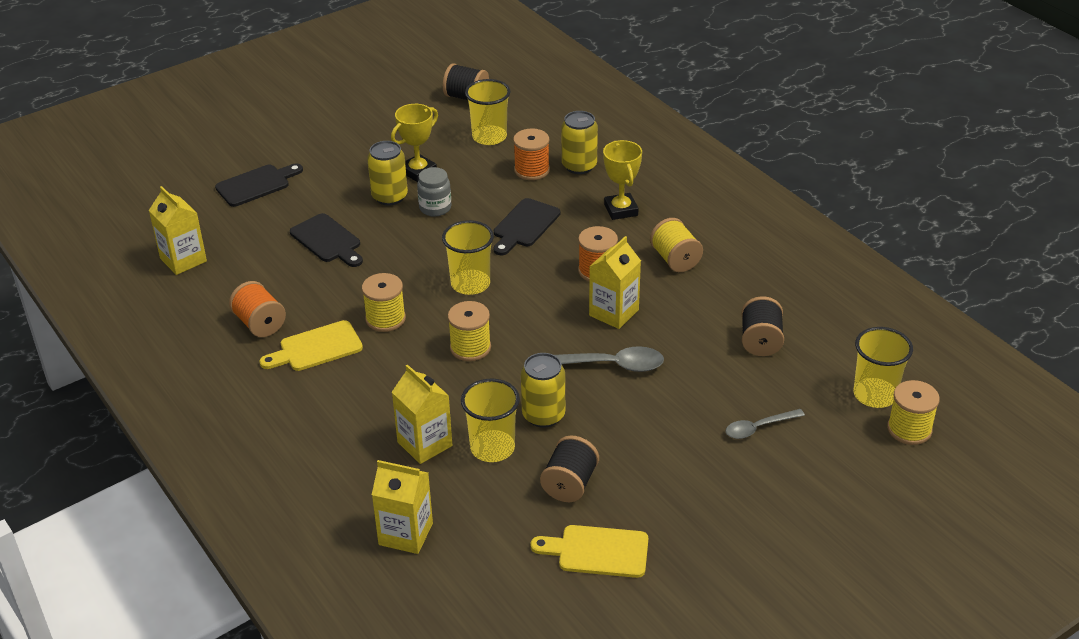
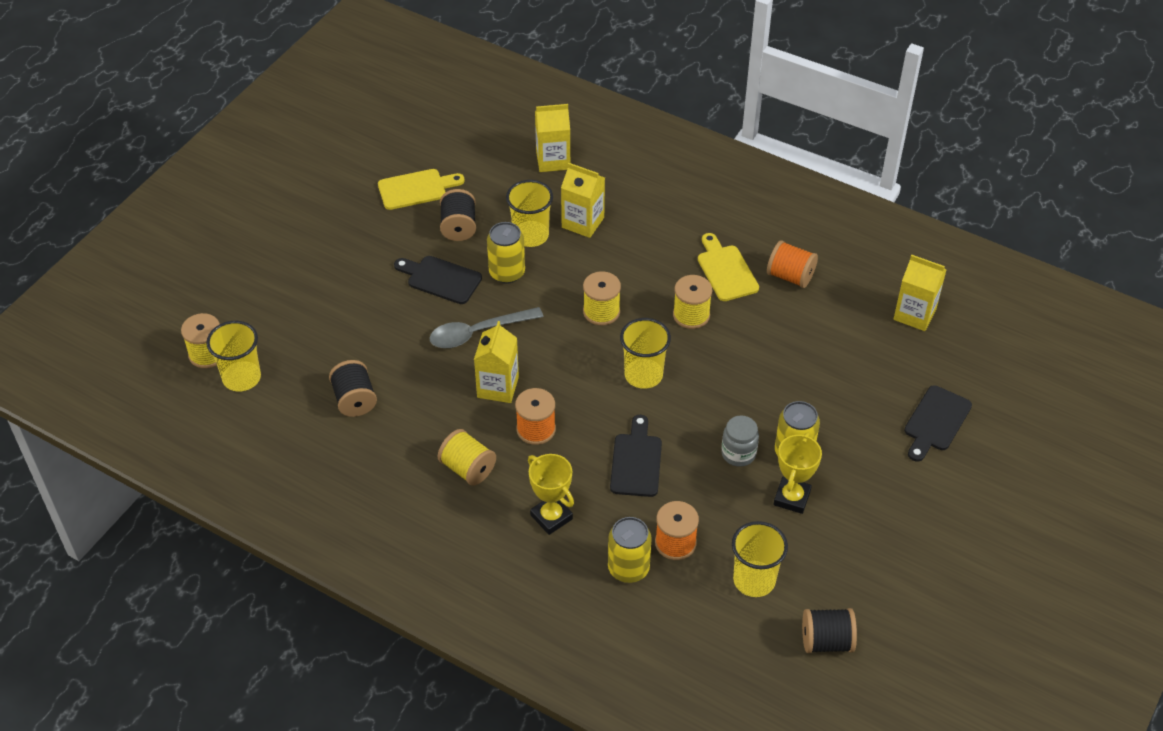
camera: 155 degrees right, 10 degrees up
(316, 348) = (726, 270): yellow cutting board -> yellow cutting board turned 60 degrees counterclockwise
(327, 240) = (808, 378): black cutting board -> black cutting board (441, 279)
(758, 428) = (331, 316): grey spoon -> none

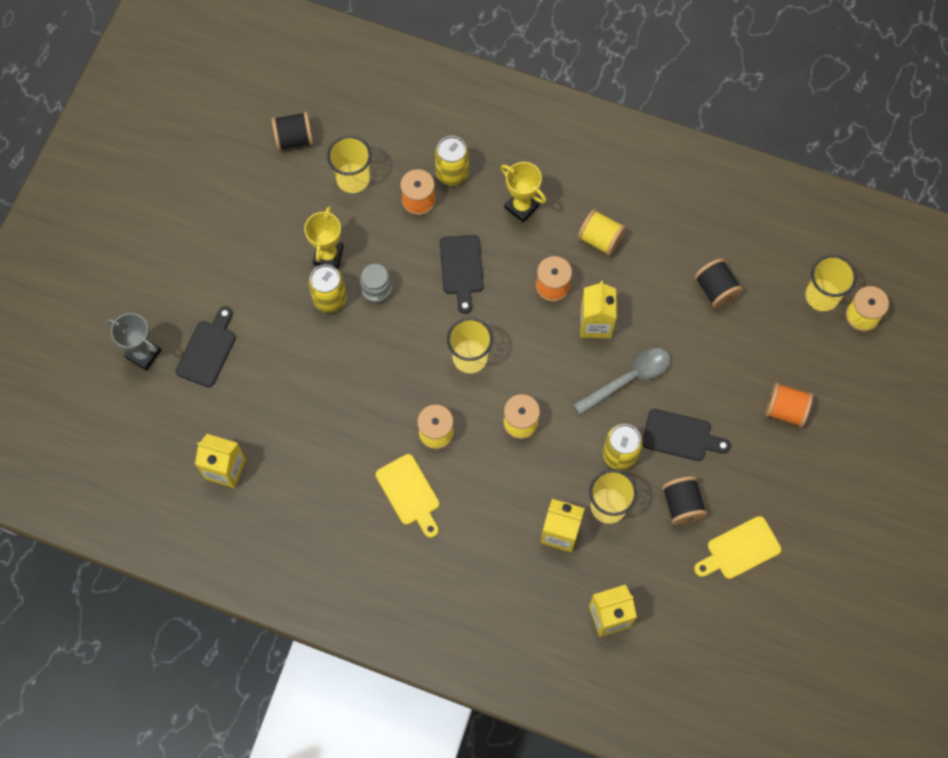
camera: 170 degrees right, 20 degrees up
(790, 276) = (346, 496): orange spool -> orange spool (785, 410)
(1009, 428) = (143, 354): none -> grey trophy

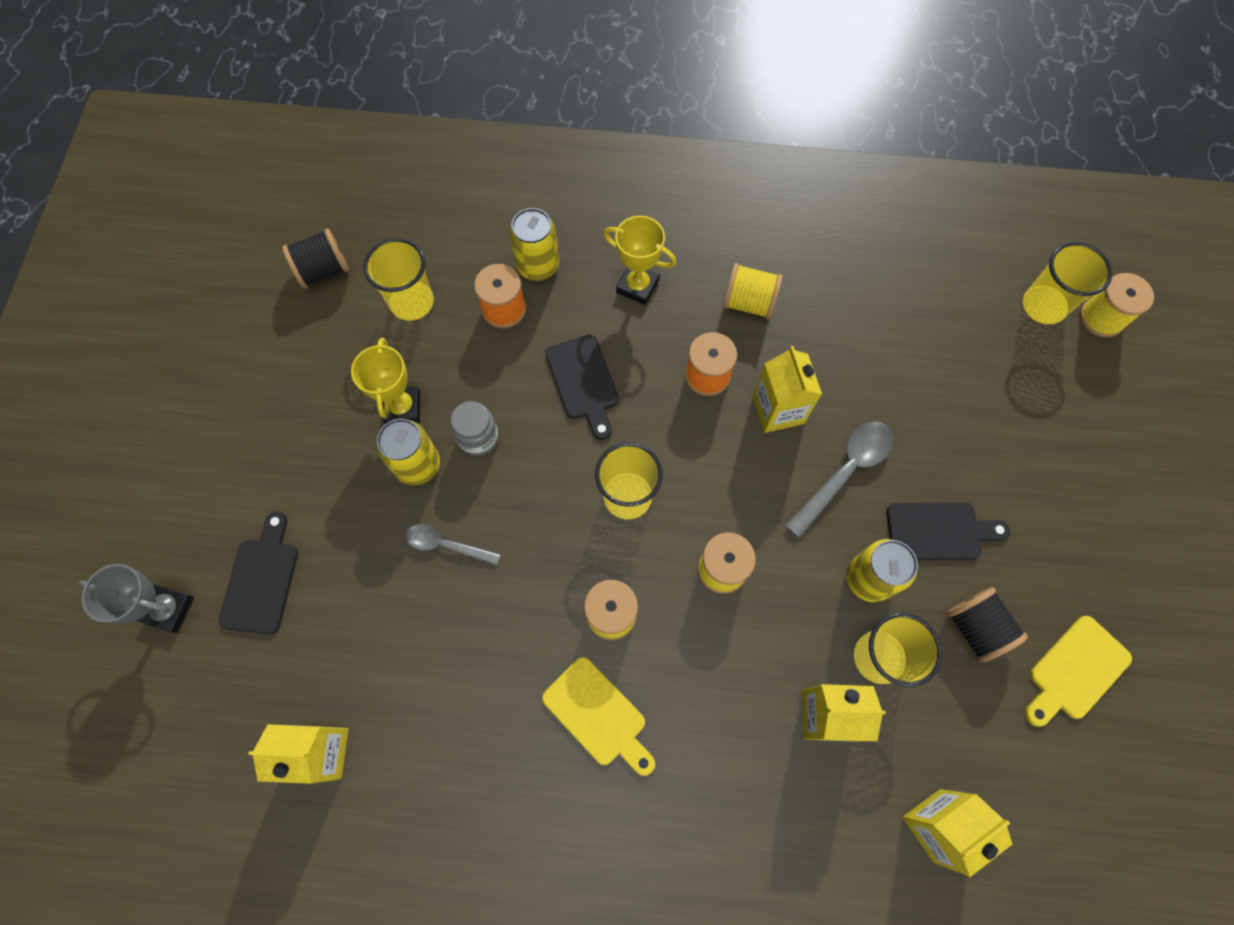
camera: 15 degrees left, 0 degrees up
(336, 358) = (446, 545): none -> grey spoon
(716, 290) = (913, 330): black spool -> none
(785, 410) = (1057, 461): orange spool -> none

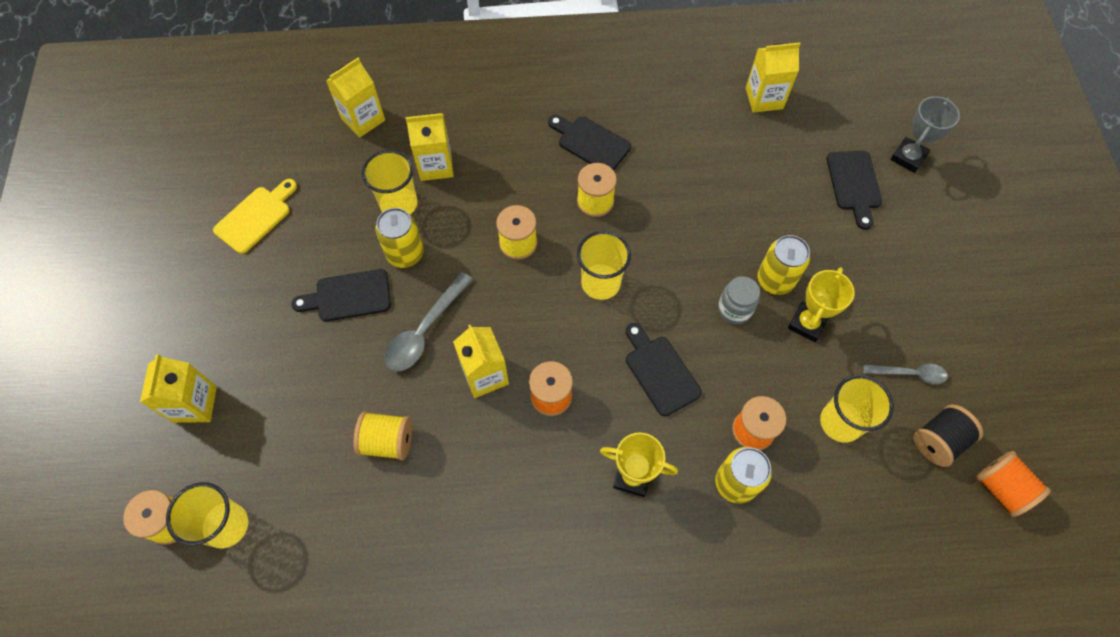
camera: 170 degrees right, 5 degrees down
(169, 609) = (908, 157): grey trophy -> grey trophy turned 60 degrees counterclockwise
(287, 223) = (1001, 488): none -> orange spool
(402, 407) = (807, 323): yellow trophy -> yellow trophy turned 45 degrees clockwise
(446, 545) = (730, 227): grey spoon -> grey spoon (909, 374)
(598, 715) = (591, 143): yellow cutting board -> black cutting board
(748, 302) = (521, 478): yellow spool -> yellow spool (387, 441)
(975, 628) = (326, 233): black spool -> none
(1102, 430) = (195, 404): none -> yellow carton

